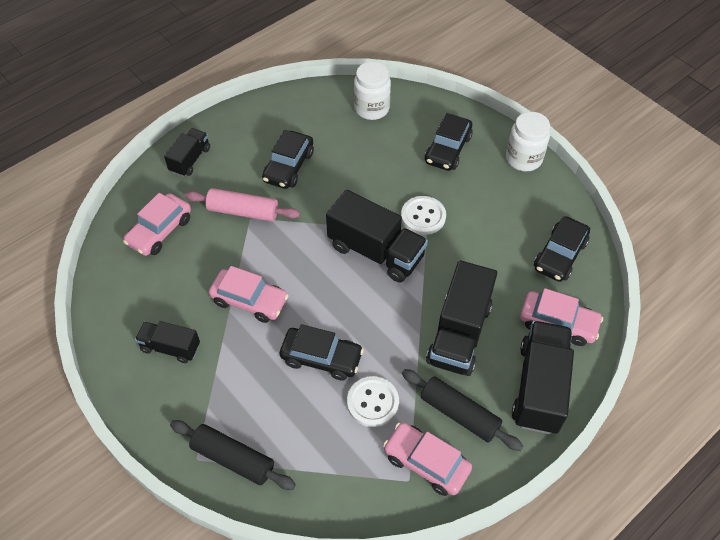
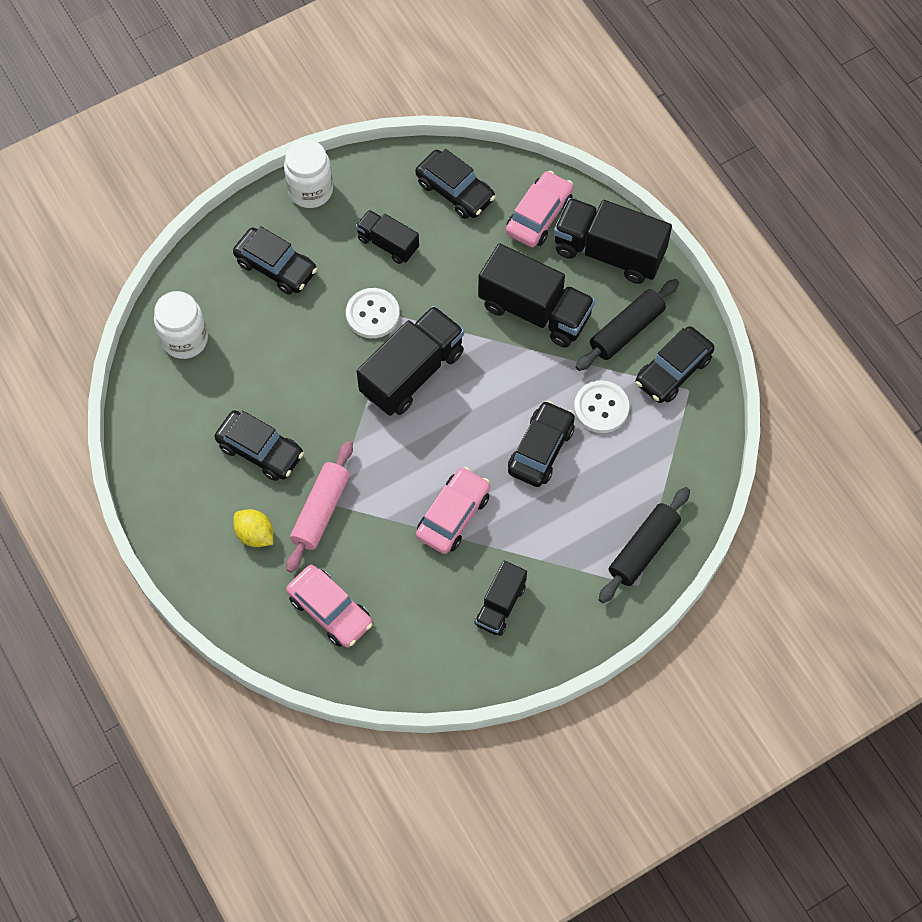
camera: 80 degrees left, 10 degrees up
(190, 160) = (220, 568): black truck -> black truck (388, 244)
(219, 175) = (255, 534): none -> yellow lemon
(426, 462) = (673, 371): pink car -> black car

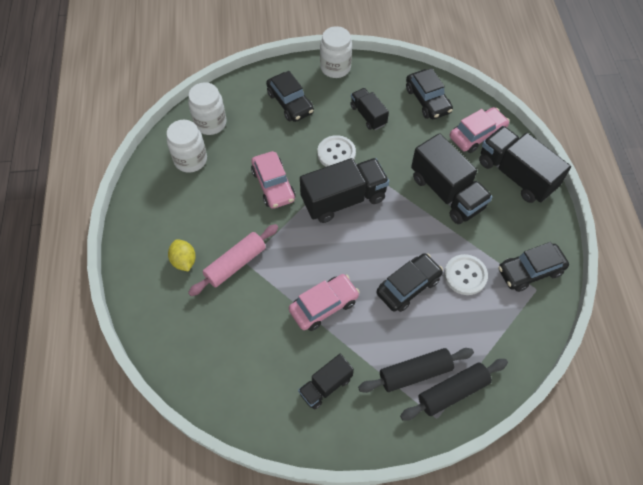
camera: 25 degrees right, 5 degrees down
(187, 401) = (190, 160): none -> white jar
(260, 450) = (218, 208): black car -> none
(330, 610) = (204, 335): pink car -> pink car (273, 185)
(626, 330) = (507, 230): black rolling pin -> black rolling pin (415, 373)

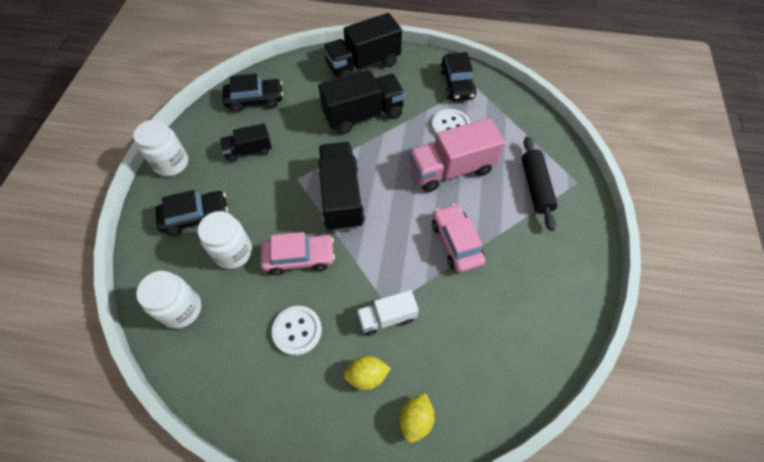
camera: 75 degrees left, 0 degrees up
(156, 304) = (416, 419): none -> yellow lemon
(190, 160) = (226, 343): white jar -> white jar (233, 252)
(235, 264) = (387, 317): pink rolling pin -> white truck
(325, 386) = (539, 260): black truck -> none
(336, 153) = (283, 189): white button -> white button (297, 330)
(408, 286) = (451, 169): black car -> pink truck
(452, 392) = (555, 165): black rolling pin -> none
(477, 135) = (311, 77): pink car -> none

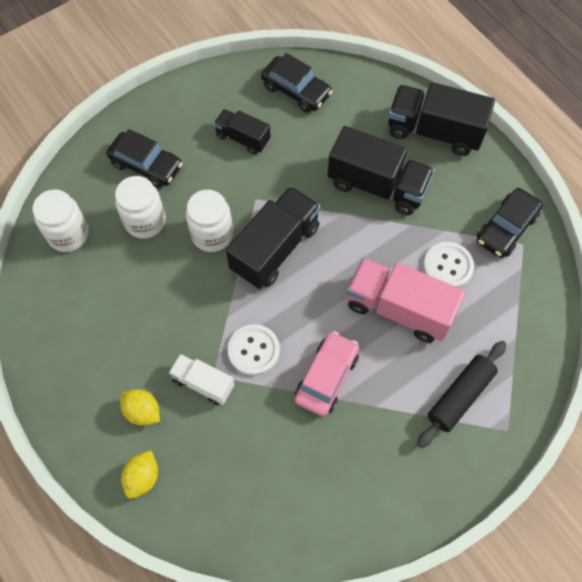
camera: 45 degrees right, 5 degrees up
(171, 163) = (172, 99): white jar -> white jar (212, 234)
(297, 330) = (129, 328): white button -> white button (253, 350)
(299, 257) = (188, 271): pink car -> none
(416, 419) = (142, 477): yellow lemon -> yellow lemon turned 45 degrees counterclockwise

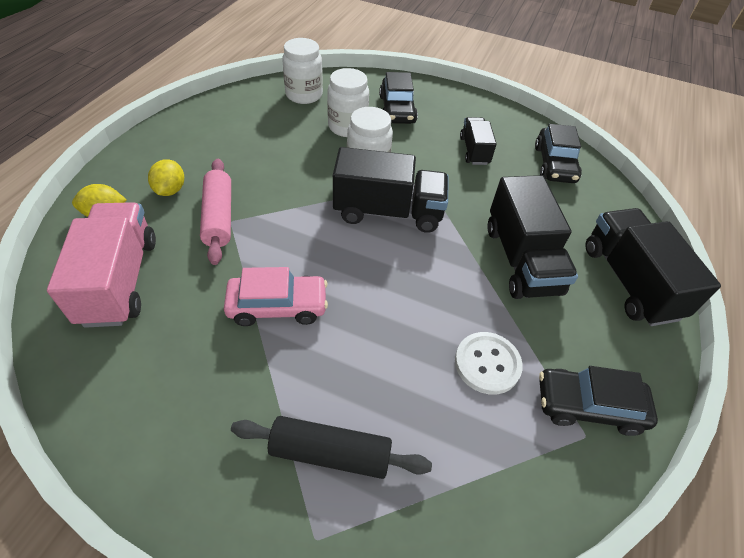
camera: 55 degrees right, 15 degrees down
(203, 383) = (218, 217): white truck -> pink rolling pin
(253, 350) = (273, 238): white button -> none
(399, 308) = (400, 338): pink truck -> pink truck (120, 280)

